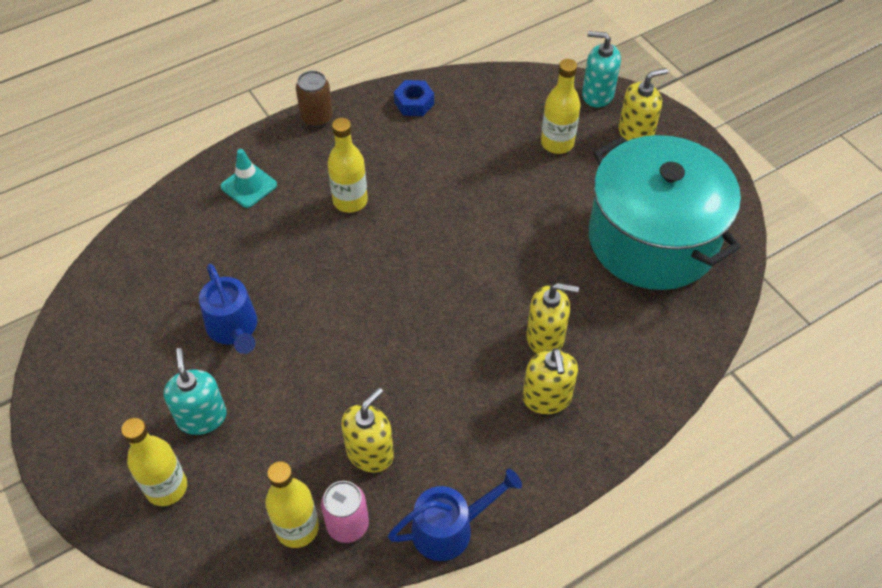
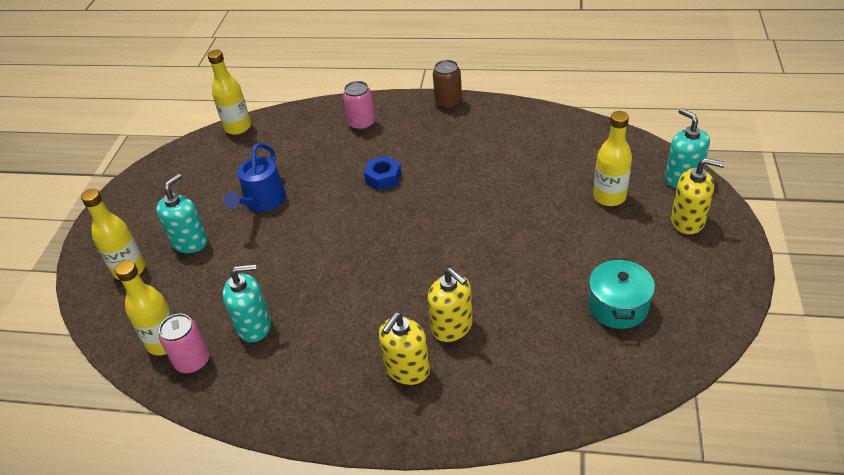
camera: 45 degrees right, 10 degrees down
(249, 186) = (362, 123): turquoise traffic cone -> pink can
(350, 201) = (414, 163): yellow bottle -> yellow bottle (238, 127)
(370, 453) = (254, 326): yellow soap dispenser -> turquoise soap dispenser
(414, 103) = (525, 121): blue nut -> blue nut (383, 178)
(449, 528) = (246, 410): blue watering can -> none
(652, 239) = (618, 306): turquoise pot -> turquoise pot, size x0.44

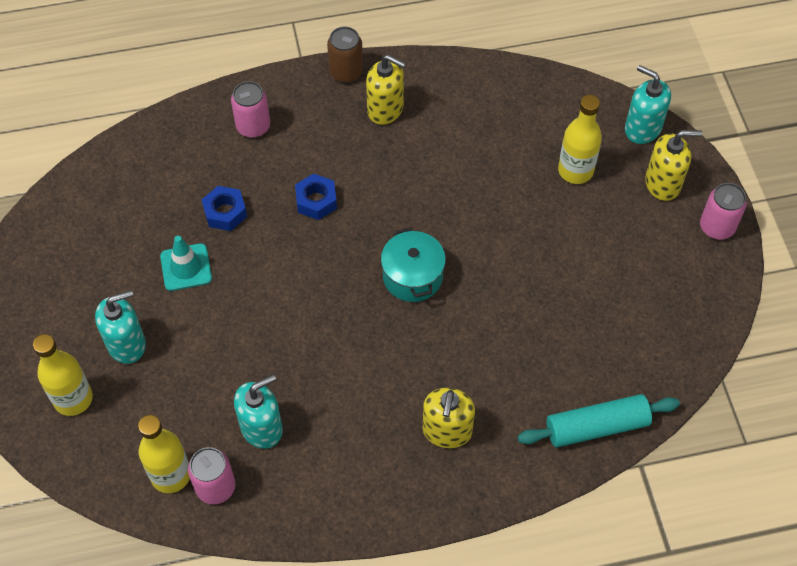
camera: 25 degrees left, 15 degrees up
(190, 242) = (126, 344): turquoise soap dispenser -> turquoise soap dispenser turned 60 degrees clockwise
(238, 127) = (94, 165): yellow bottle -> none
(262, 201) = (186, 267): blue watering can -> turquoise traffic cone
(311, 172) = (225, 212): none -> blue nut
(452, 326) = (472, 371): yellow soap dispenser -> yellow soap dispenser (385, 109)
(549, 403) = (596, 427): none -> turquoise rolling pin
(618, 306) = (625, 304): turquoise pot -> turquoise pot (412, 276)
(730, 264) = (717, 227): none -> pink can

